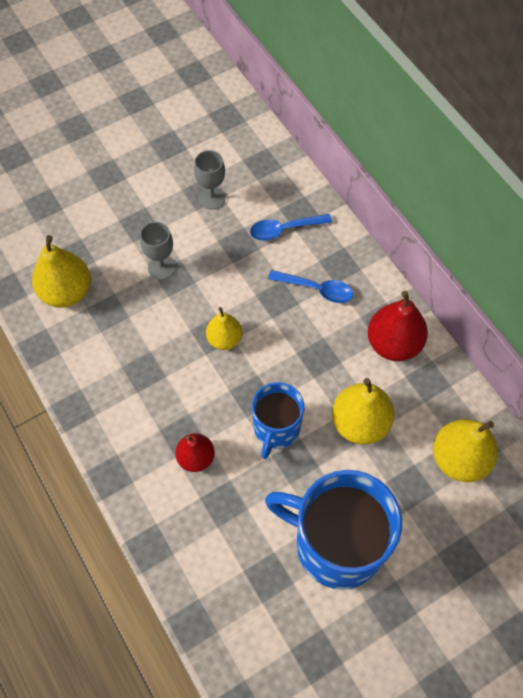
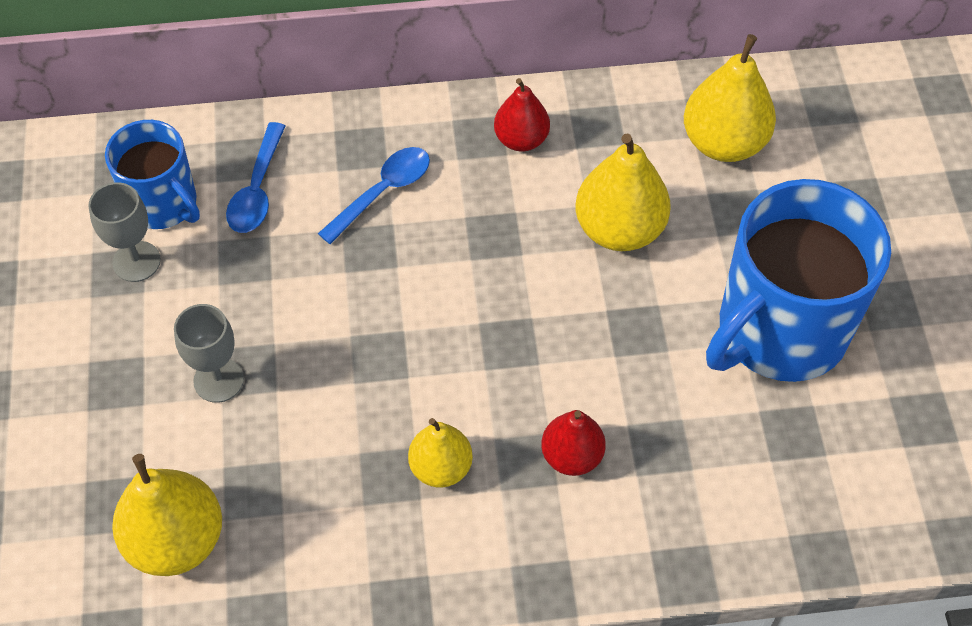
camera: 65 degrees left, 5 degrees down
(224, 339) = (397, 342): yellow pear -> yellow pear (441, 467)
(276, 428) = (577, 333): blue mug -> blue mug (163, 204)
(393, 343) = (521, 139): red pear -> red pear, size x0.62

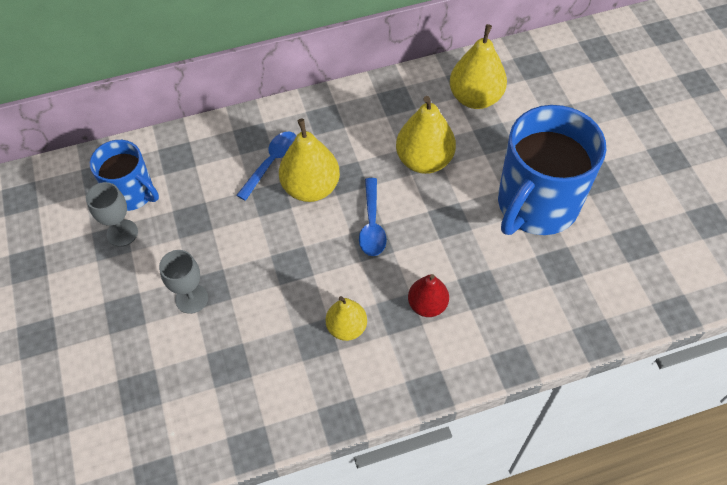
camera: 10 degrees left, 0 degrees up
(176, 540) = (185, 406): yellow pear -> yellow pear (311, 188)
(257, 190) = (191, 175): blue spoon -> blue spoon (372, 225)
(521, 139) = (351, 116): red pear -> none

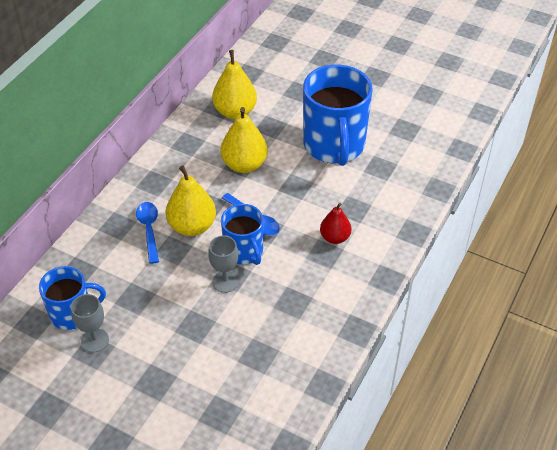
camera: 45 degrees left, 10 degrees down
(191, 298) = (190, 340): grey goblet -> grey goblet (225, 282)
(328, 250) = (244, 251): none -> blue mug
(346, 327) = (304, 282): yellow pear -> none

